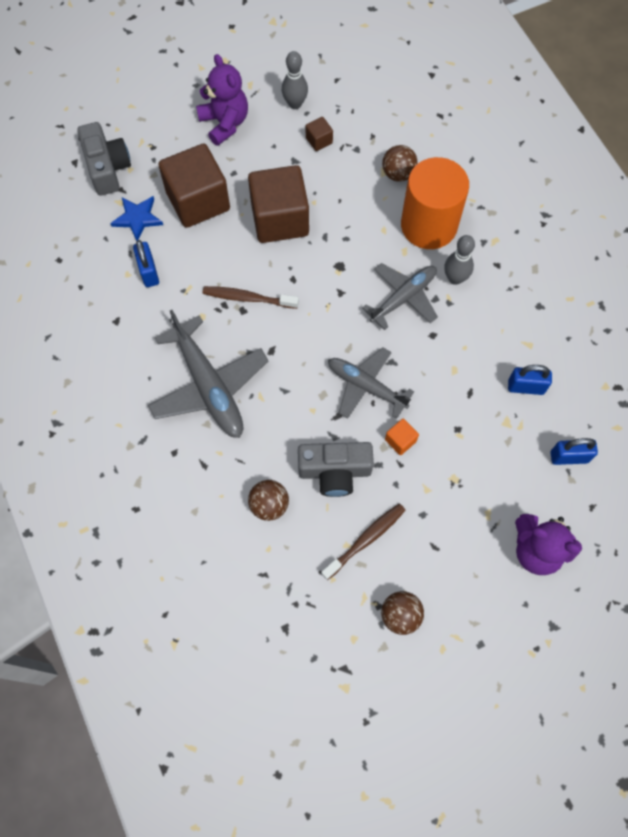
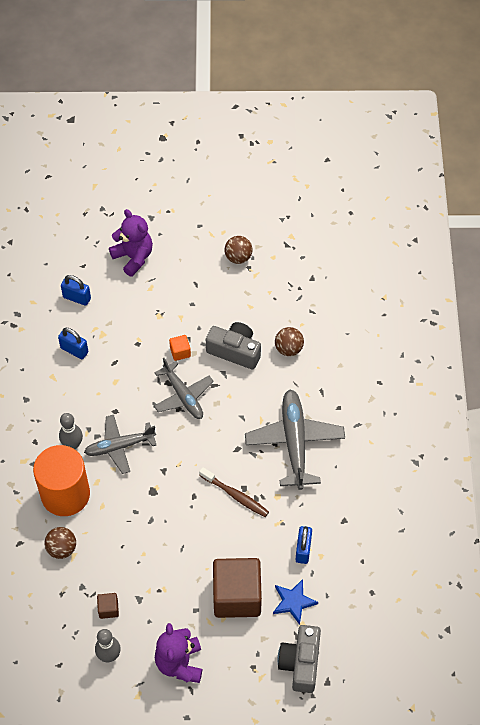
camera: 155 degrees left, 10 degrees down
(280, 219) = (178, 550): brown cube -> none
(365, 540) = (237, 304): brown toothbrush -> none

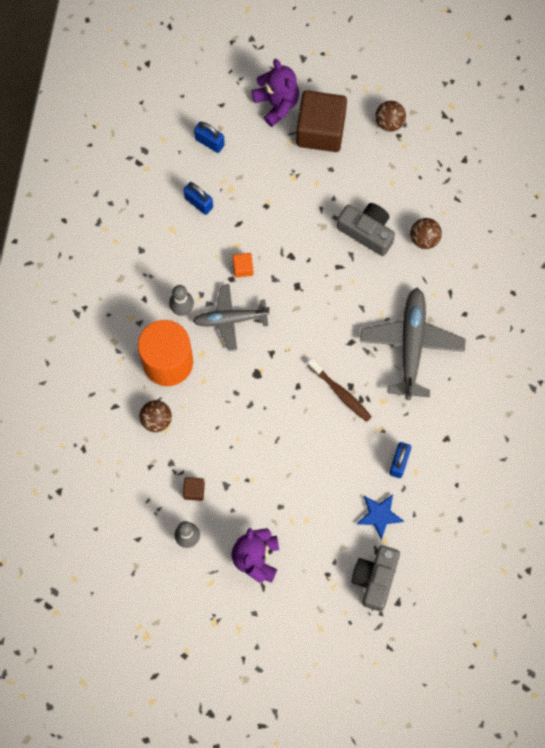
camera: 10 degrees right, 15 degrees up
(180, 352) = (309, 223): orange cube -> orange cube (243, 268)
(183, 395) = (304, 273): grey plane -> none
(237, 596) = (324, 499): brown cube -> brown cube (320, 130)

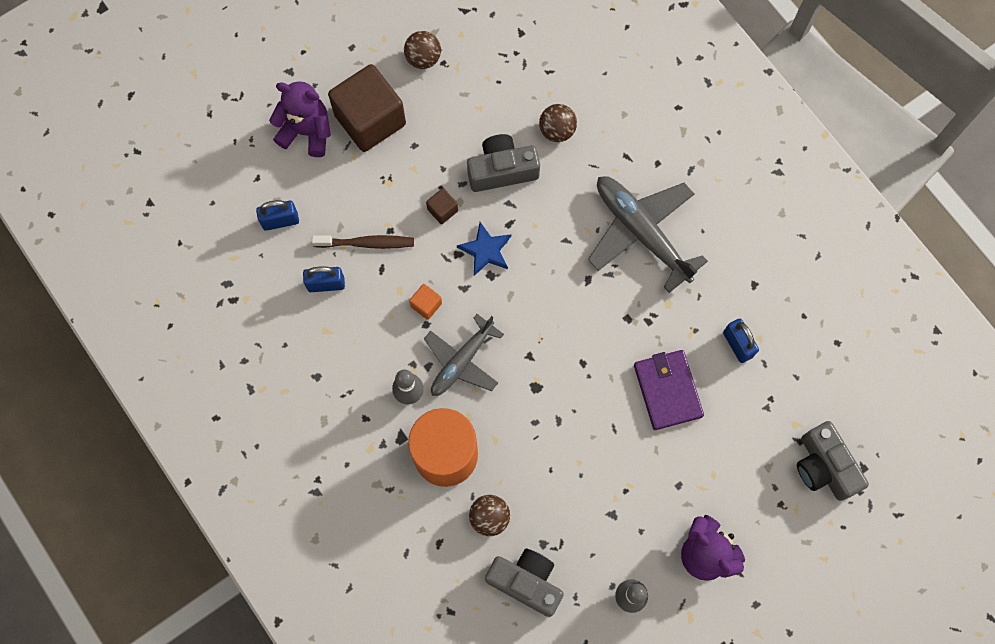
camera: 45 degrees left, 0 degrees up
(140, 474) = (526, 582): none -> grey camera
(194, 490) = (589, 548): brown cube -> brown cube (442, 210)
(330, 448) = (667, 390): none -> purple wallet
(340, 393) = (625, 333): brown toothbrush -> brown toothbrush (367, 243)
(379, 515) = (769, 407): blue star -> blue star (485, 250)

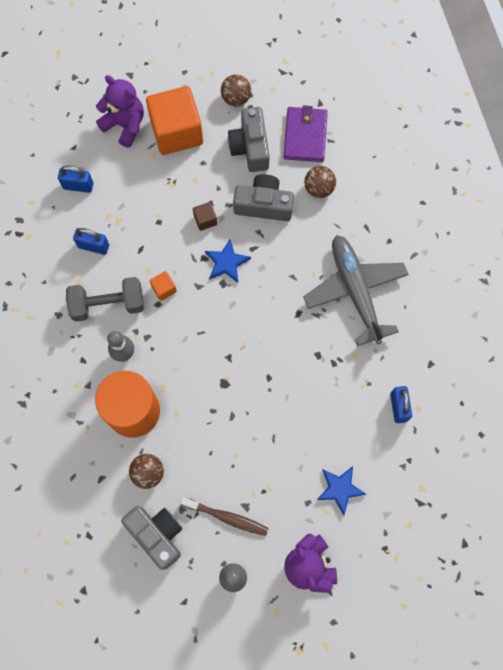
camera: 20 degrees right, 0 degrees up
(367, 243) = (137, 225): brown toothbrush -> brown toothbrush (227, 517)
(369, 344) = (108, 304): none -> grey dumbbell
(370, 120) = (177, 132): brown cube -> orange cube
(462, 361) = (175, 342): grey plane -> none
(667, 390) = (328, 423): purple wallet -> purple wallet (305, 136)
(708, 457) = (340, 489): none -> blue star
(824, 466) = (432, 531): grey camera -> grey camera (250, 147)

